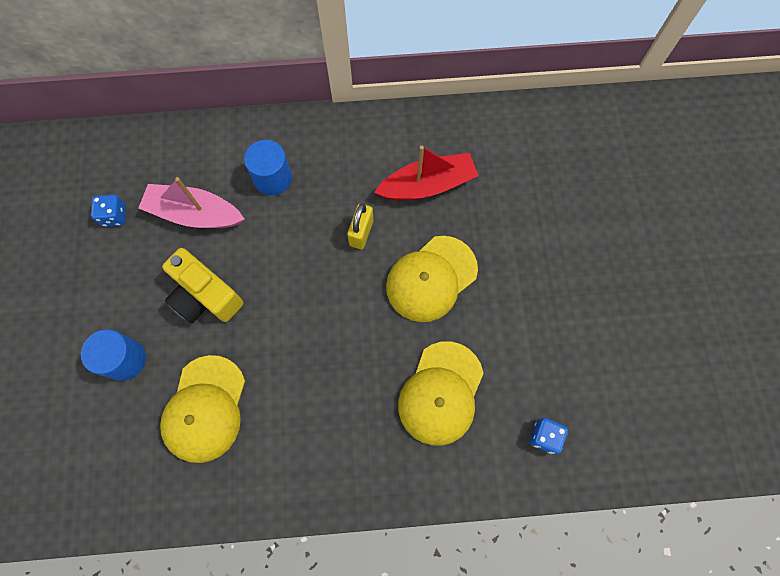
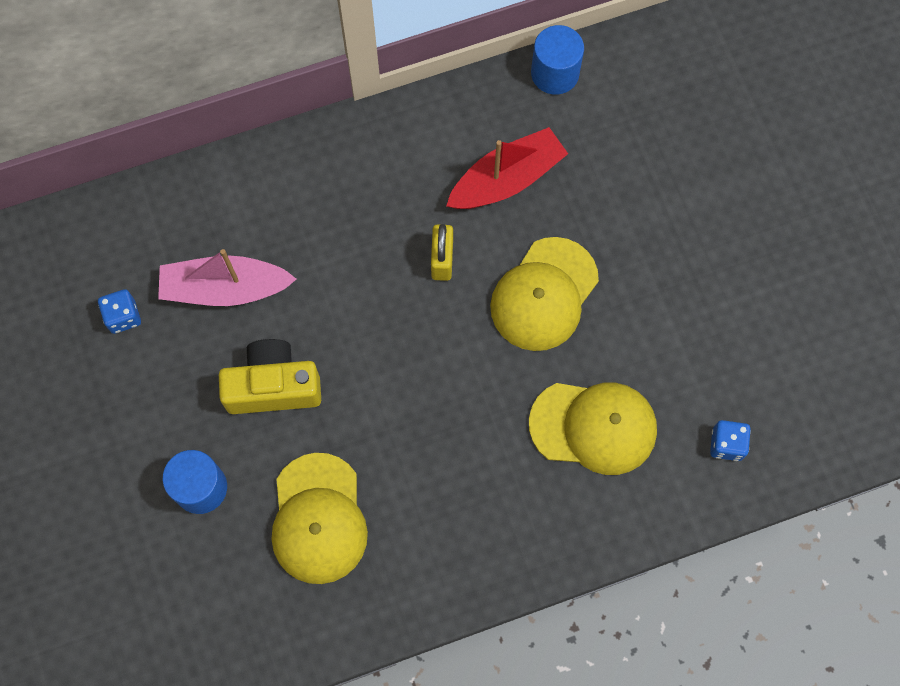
camera: 15 degrees left, 0 degrees up
(205, 296) = (273, 386): yellow camera -> yellow camera turned 150 degrees clockwise
(273, 178) = (310, 219): blue cylinder -> blue cylinder (555, 73)
(441, 393) = (593, 427): yellow cap -> yellow cap turned 90 degrees counterclockwise

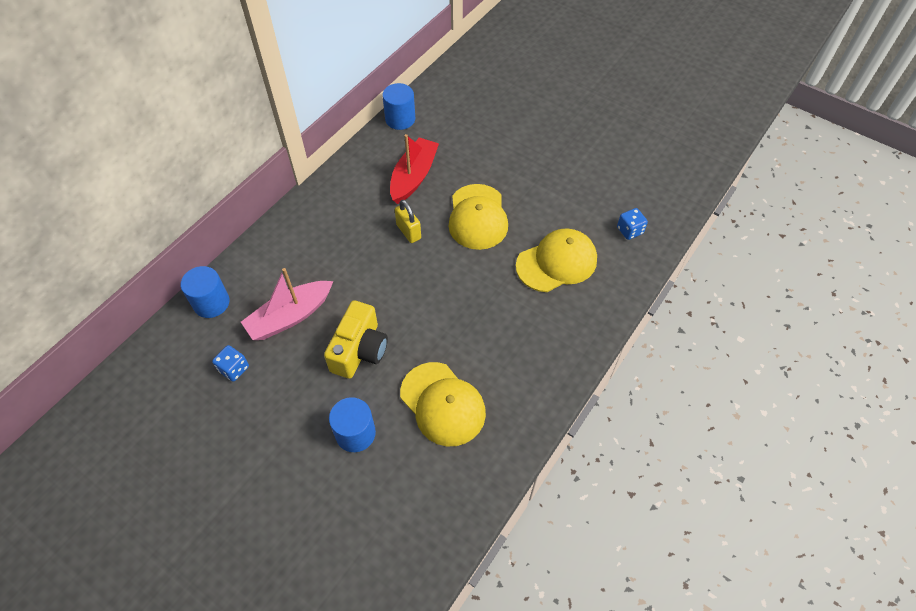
camera: 35 degrees left, 15 degrees down
(150, 210) = (211, 303): none -> blue cylinder
(273, 386) = (359, 350): yellow camera -> yellow camera turned 150 degrees clockwise

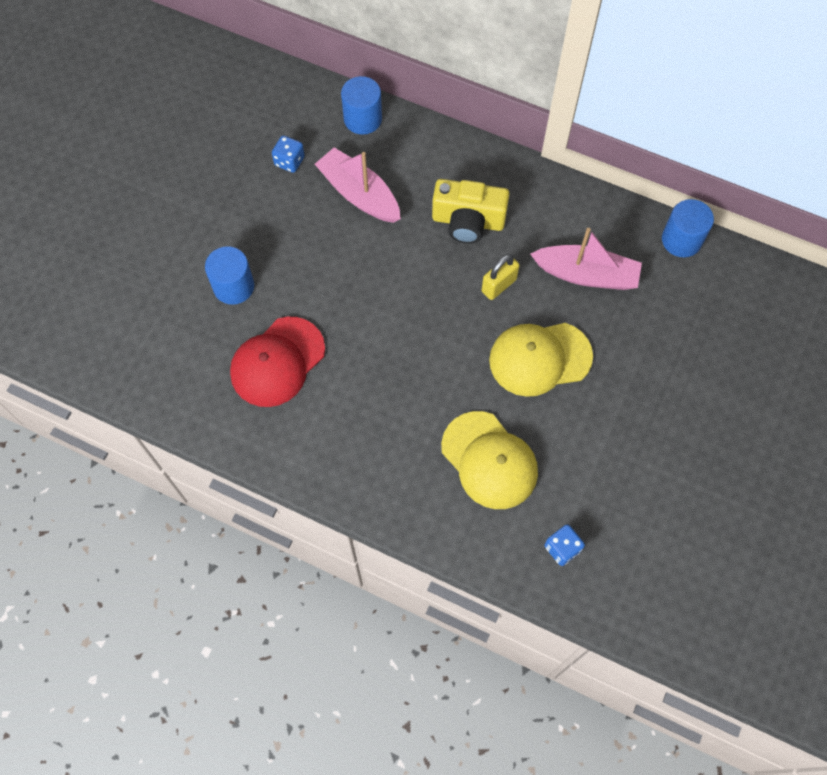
camera: 80 degrees right, 10 degrees up
(359, 350) = (329, 269): yellow camera -> yellow camera (468, 221)
(413, 177) = (586, 274): red boat -> pink boat
(442, 404) = (277, 362): yellow cap -> red cap

